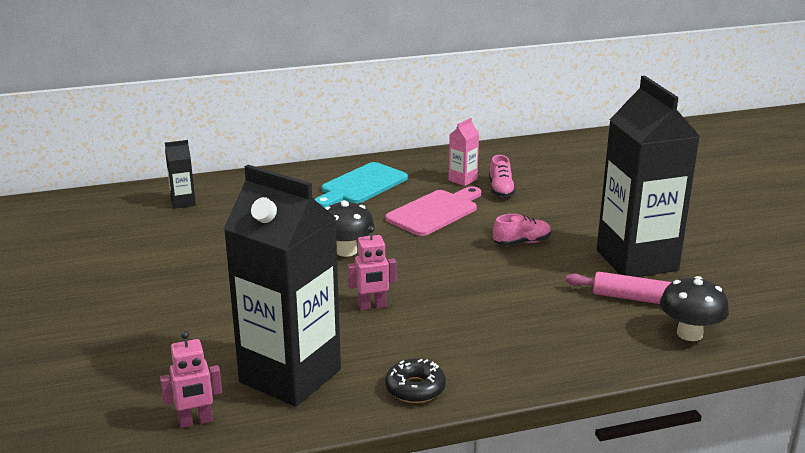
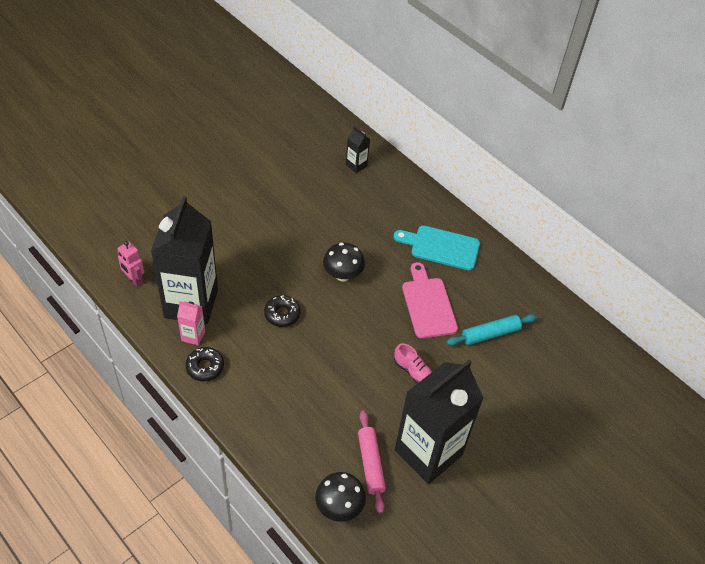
camera: 60 degrees right, 25 degrees up
(372, 306) = (282, 314): pink robot -> black donut
(435, 212) = (428, 304): pink cutting board -> pink cutting board turned 120 degrees counterclockwise
(462, 180) = (492, 304): pink carton -> pink carton (193, 336)
(501, 190) = (490, 334): pink shoe -> turquoise rolling pin

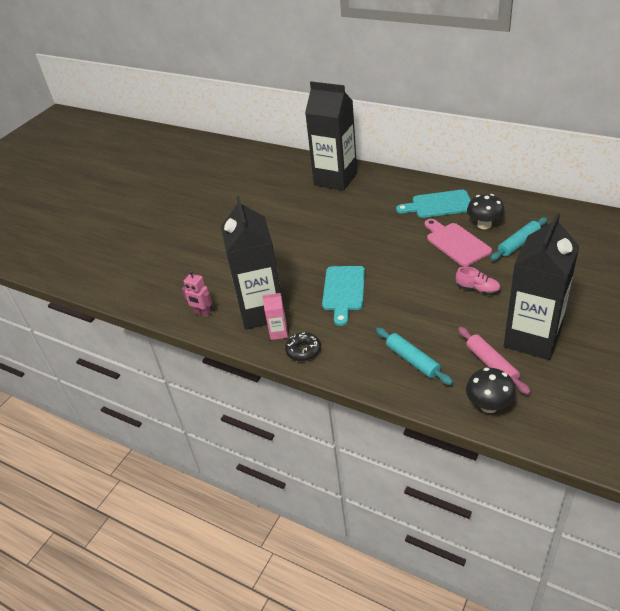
camera: 10 degrees left, 10 degrees down
(282, 314) = (343, 291): black donut -> turquoise cutting board
(299, 425) = (412, 360): none -> turquoise rolling pin
(342, 275) = (374, 248): black mushroom -> black mushroom (484, 225)
(356, 165) = (335, 179): black carton -> black carton, size x2.48

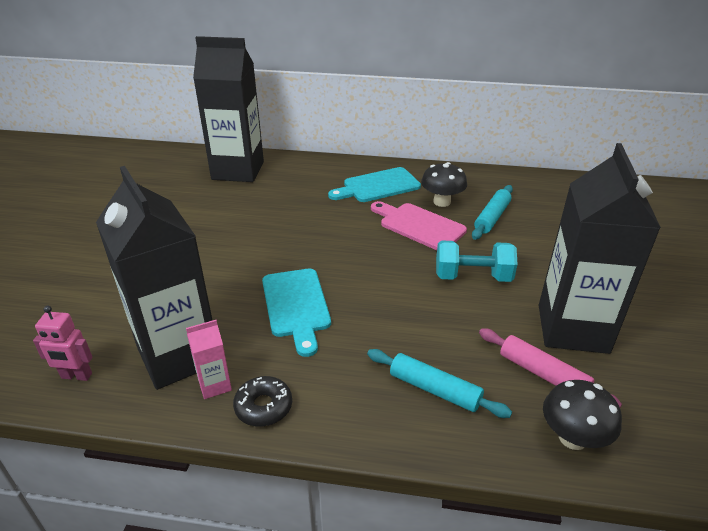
camera: 25 degrees left, 5 degrees down
(477, 289) = (472, 277): pink shoe -> turquoise dumbbell

